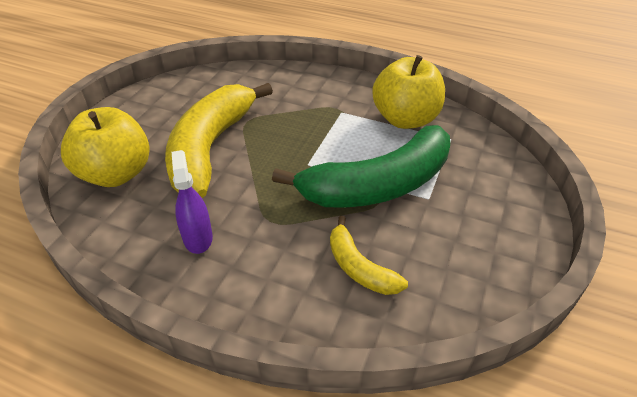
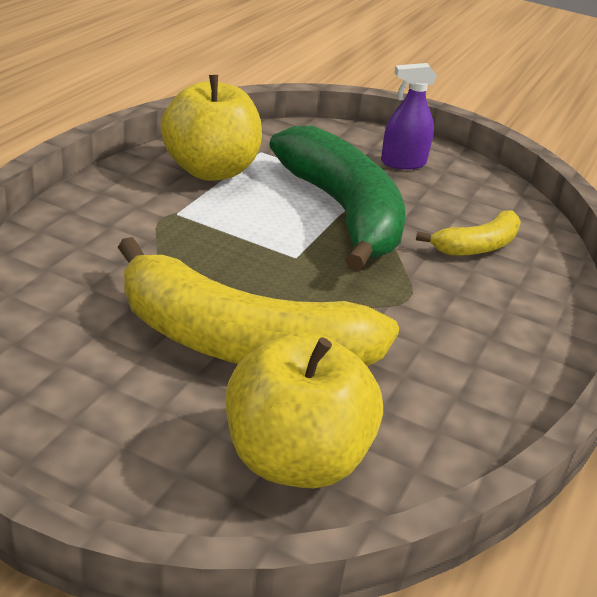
camera: 90 degrees left, 10 degrees down
(198, 238) = (445, 362): purple spray bottle -> purple spray bottle (403, 163)

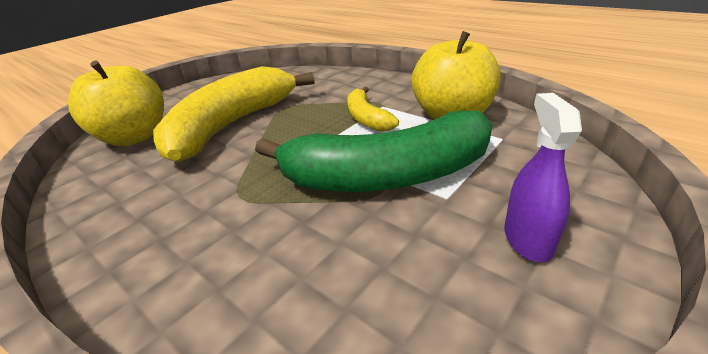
camera: 110 degrees right, 0 degrees up
(477, 246) = (308, 269): yellow banana -> yellow banana (367, 118)

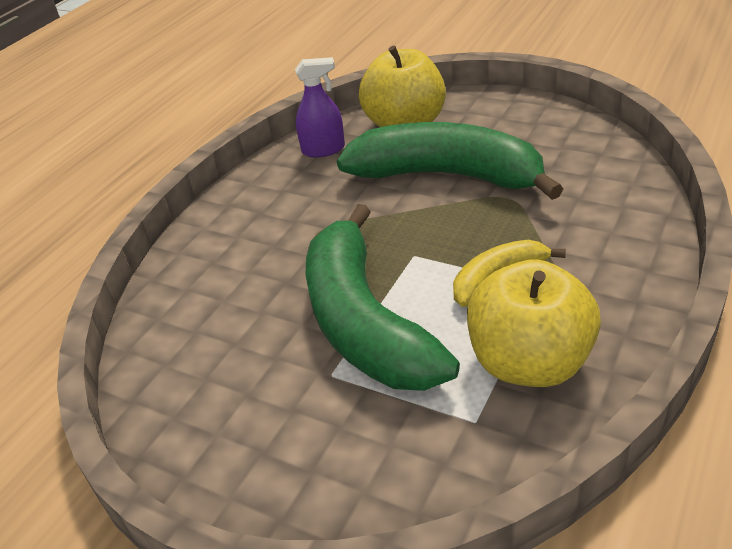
camera: 80 degrees right, 5 degrees up
(232, 125) = (447, 176): yellow banana -> green banana
(527, 239) = (271, 438): purple spray bottle -> purple spray bottle (323, 150)

